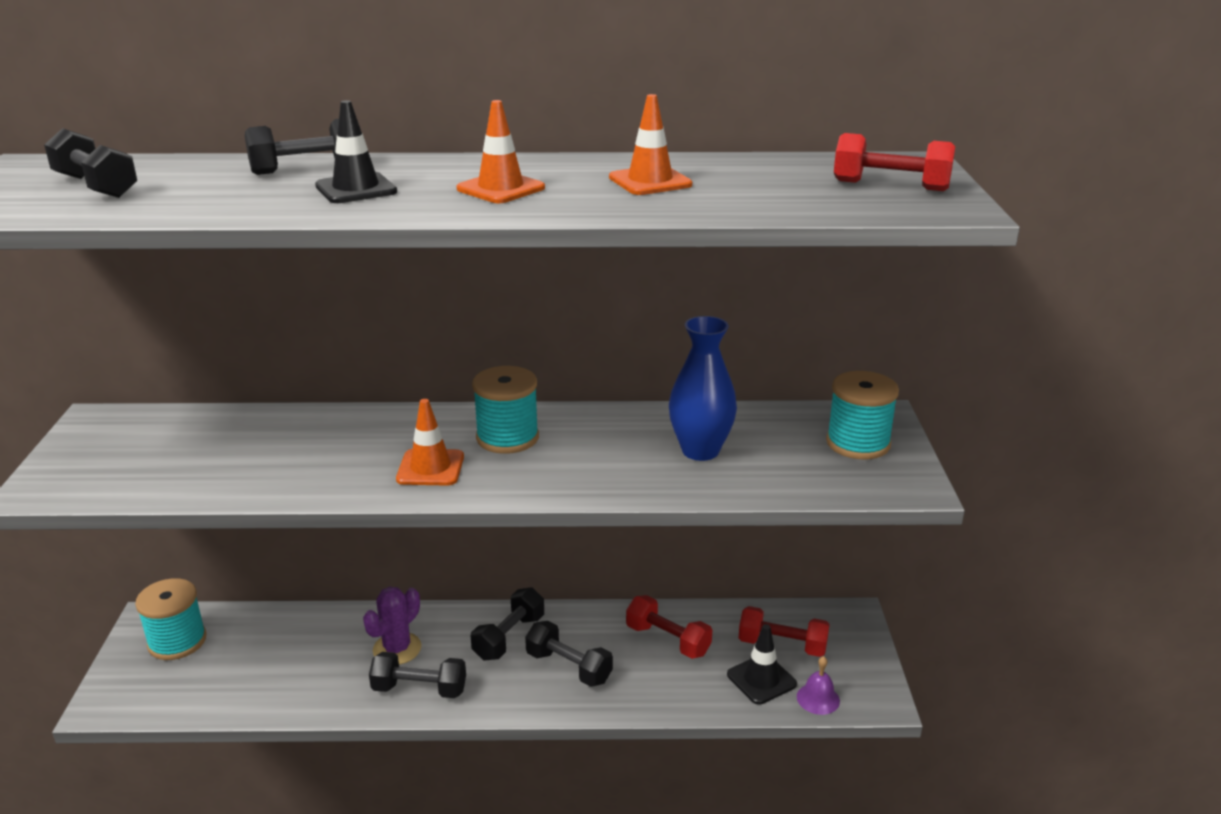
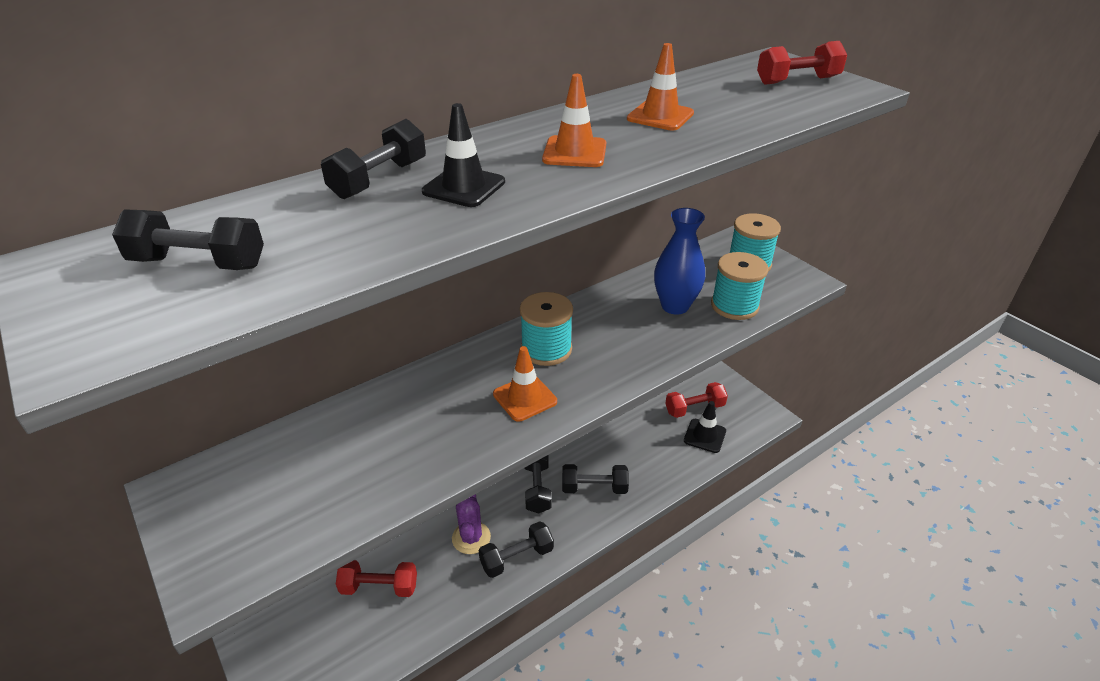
camera: 35 degrees left, 10 degrees up
(177, 641) = (291, 629): turquoise spool -> turquoise spool (734, 306)
(668, 640) = (632, 438): red dumbbell -> red dumbbell (379, 587)
(818, 698) = (742, 432): purple bell -> none

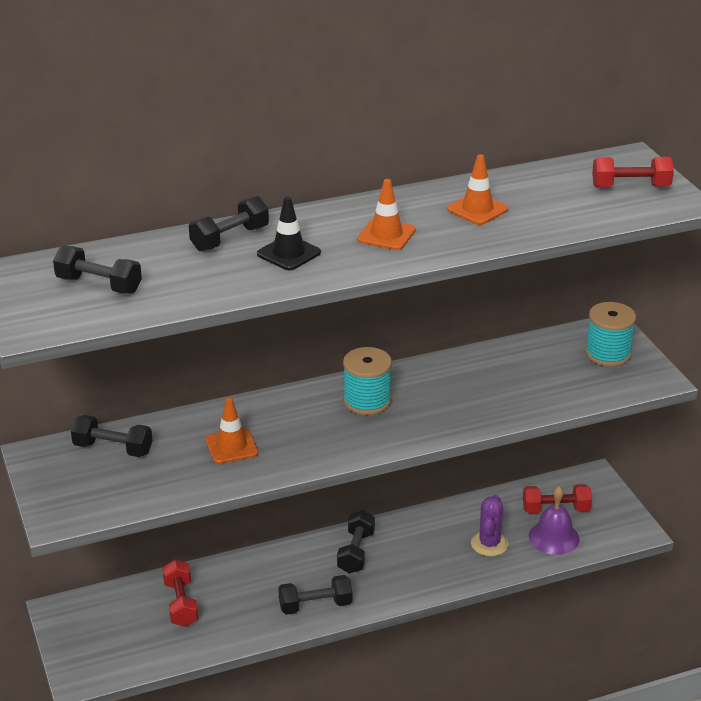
camera: 15 degrees right, 5 degrees down
(379, 587) = (181, 603): red dumbbell -> red dumbbell turned 60 degrees clockwise
(471, 538) = (277, 582): purple cactus -> purple cactus (489, 544)
(525, 398) = (331, 437): orange traffic cone -> orange traffic cone (231, 446)
(594, 488) = (414, 563): black dumbbell -> black dumbbell (113, 449)
(675, 306) = (507, 382): blue vase -> none
(704, 436) = (554, 537): black traffic cone -> purple bell
(734, 306) = (567, 391): turquoise spool -> none

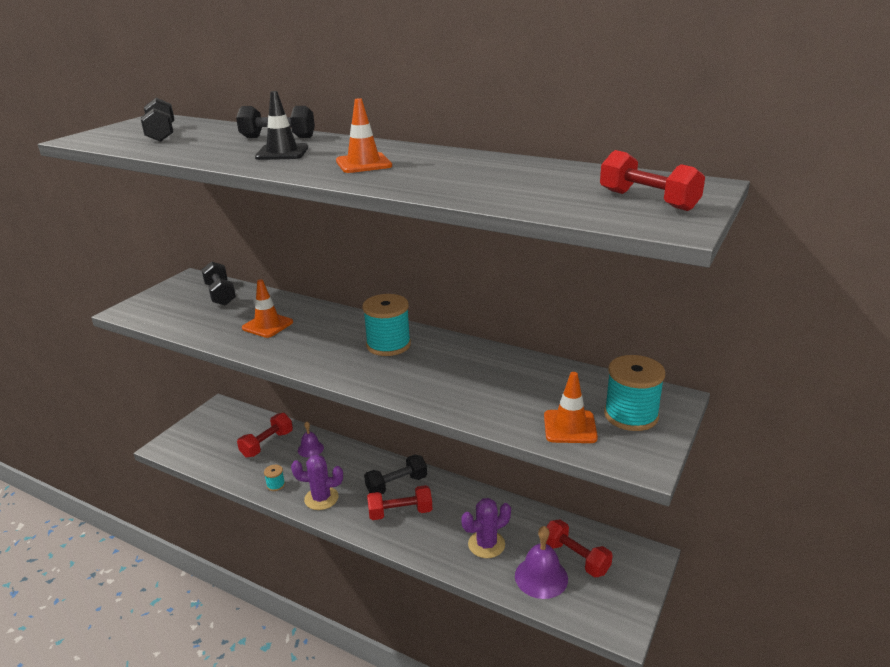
camera: 50 degrees right, 5 degrees down
(230, 578) = (310, 449): none -> purple bell
(257, 625) = (276, 485): none -> turquoise spool
(315, 606) = (321, 498): black dumbbell -> purple cactus
(394, 569) = (400, 512): none -> red dumbbell
(477, 209) = (467, 172): orange traffic cone -> orange traffic cone (570, 427)

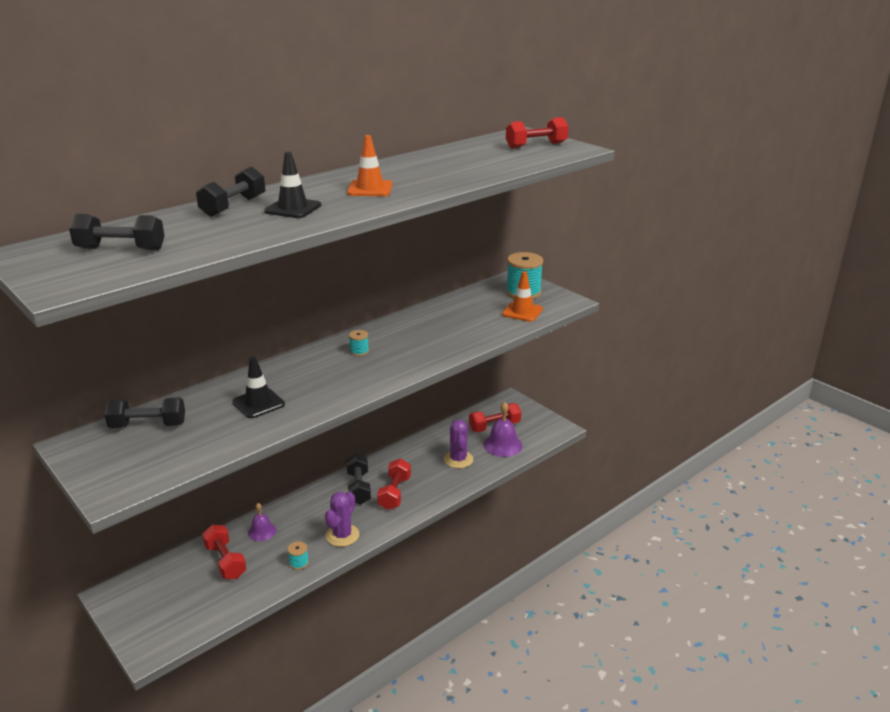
camera: 70 degrees left, 0 degrees up
(267, 325) = (258, 403): orange traffic cone -> black traffic cone
(388, 345) = (359, 351): turquoise spool -> turquoise spool, size x0.47

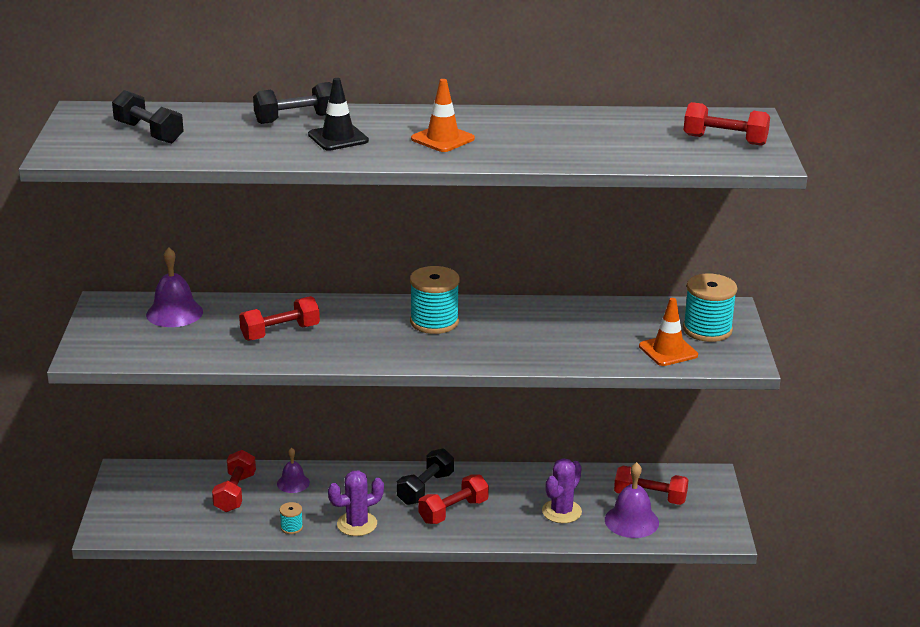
camera: 40 degrees right, 0 degrees up
(148, 425) = (174, 313): black dumbbell -> purple bell
(258, 403) = (280, 332): black traffic cone -> red dumbbell
(359, 351) = (434, 322): turquoise spool -> turquoise spool, size x2.12

